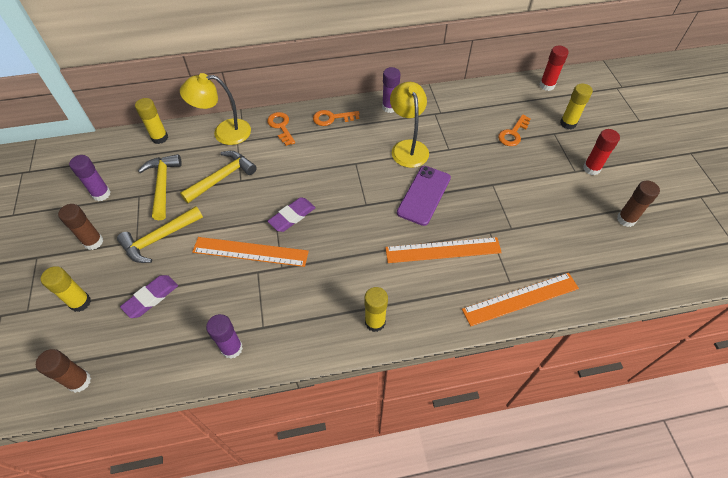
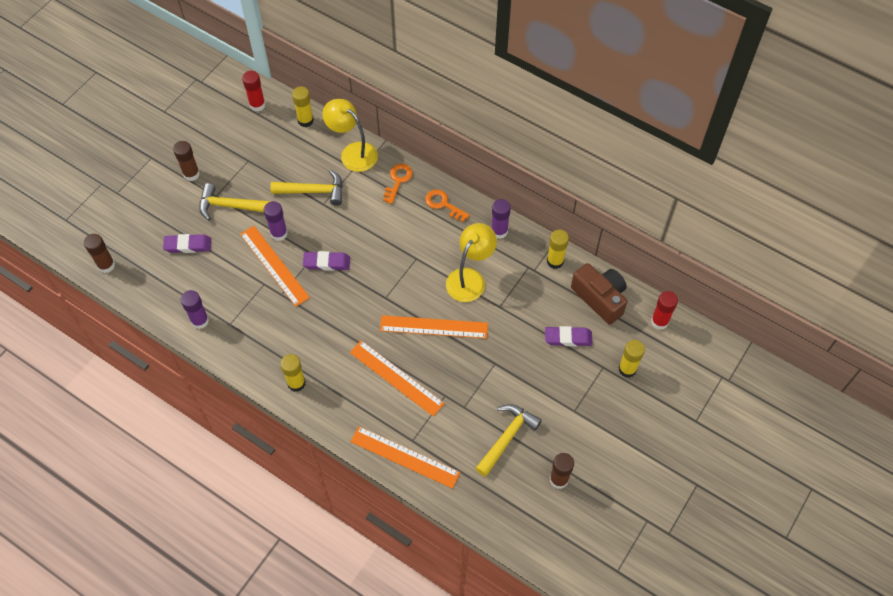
camera: 45 degrees right, 5 degrees up
(80, 302) = (148, 213): yellow glue stick -> yellow glue stick (555, 261)
(101, 194) = (227, 139): purple glue stick -> purple glue stick (279, 233)
(163, 185) = (271, 164): yellow hammer -> yellow hammer (507, 437)
(424, 195) = (434, 326): purple phone -> orange ruler
(499, 98) = (600, 298): none -> brown camera
(513, 134) = (568, 338): orange key -> purple eraser
(591, 168) = (590, 420): red glue stick -> red glue stick (257, 105)

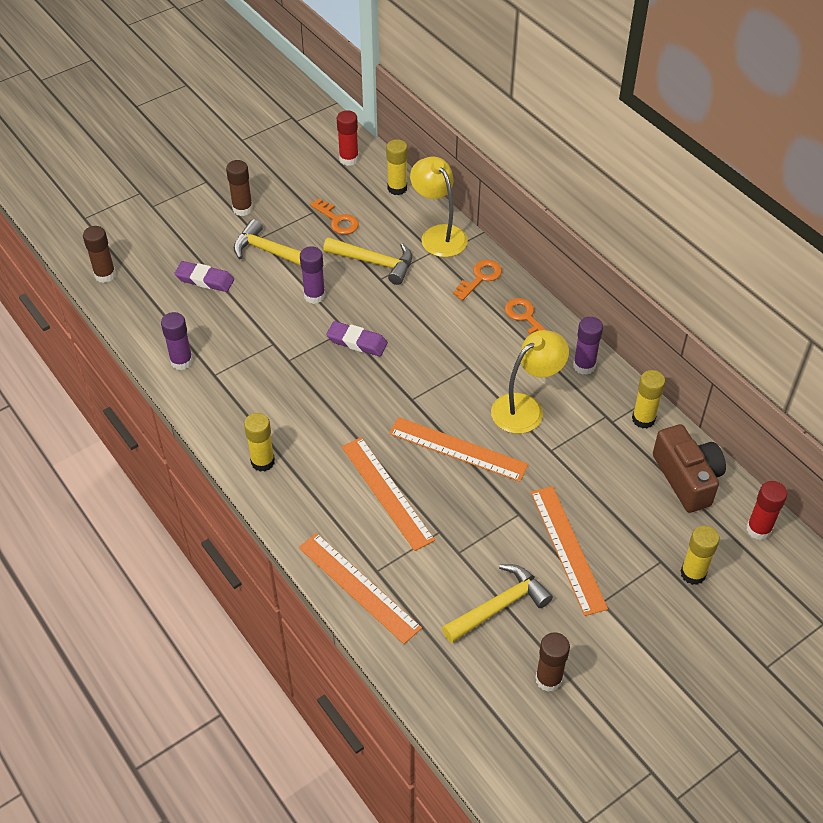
camera: 20 degrees right, 10 degrees down
(270, 162) = (337, 220): none -> orange key
(274, 265) = (294, 327): orange ruler -> orange ruler (568, 549)
(568, 338) = (626, 512): purple eraser -> none

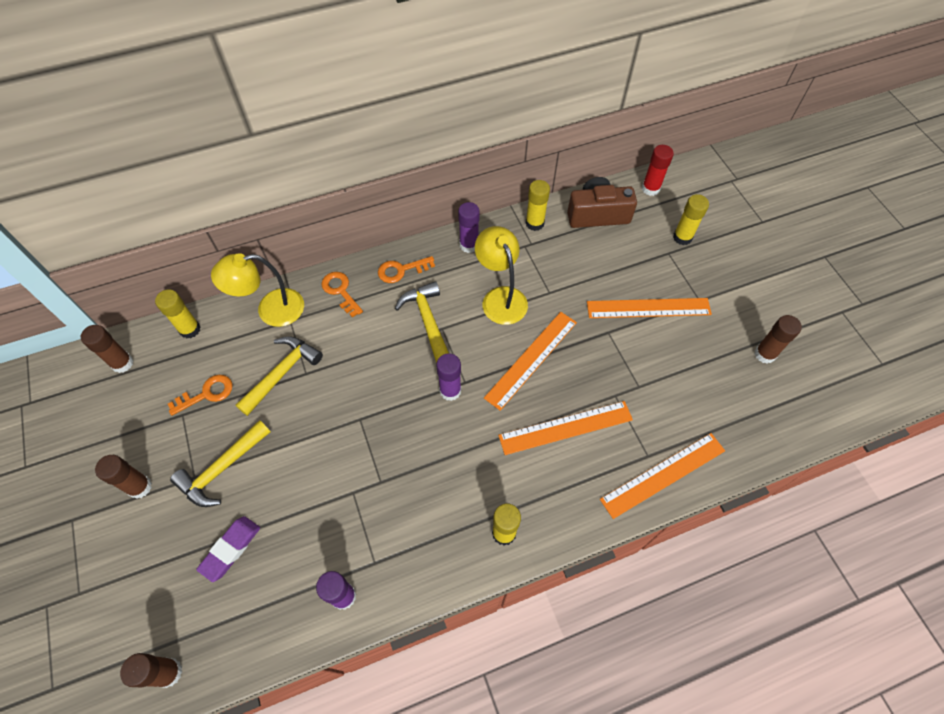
camera: 75 degrees left, 10 degrees up
(314, 296) = (303, 438): purple glue stick -> purple glue stick (450, 391)
(349, 159) = (122, 363): red glue stick -> brown glue stick
(357, 342) = (379, 412): purple eraser -> none
(500, 605) = (695, 369): yellow hammer -> yellow hammer (427, 320)

